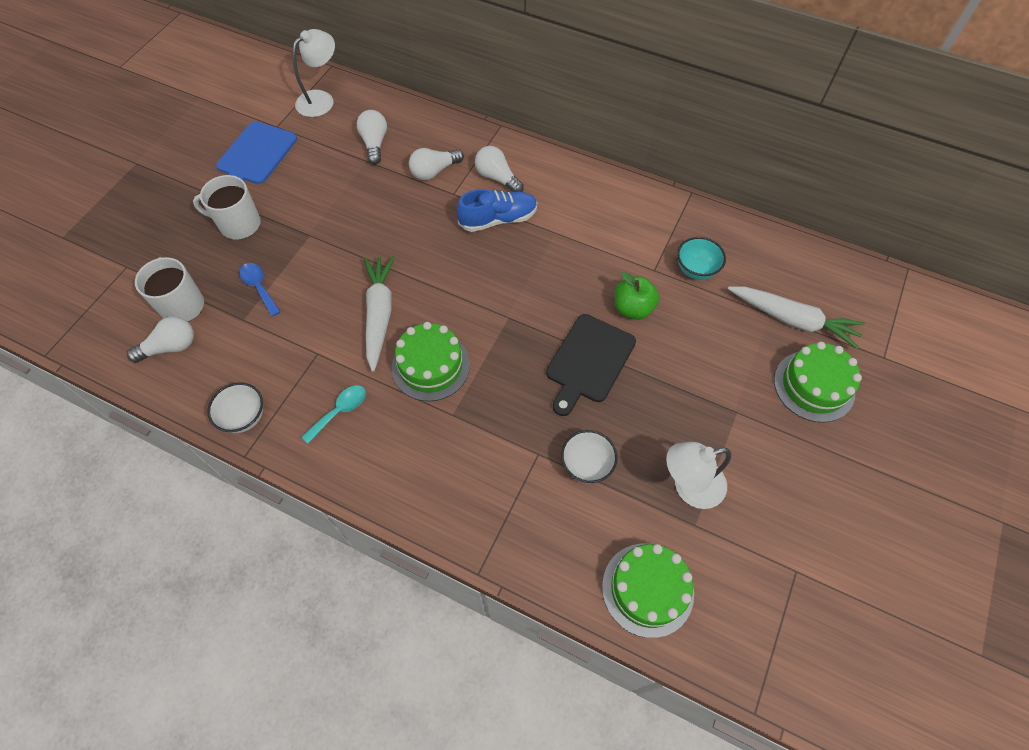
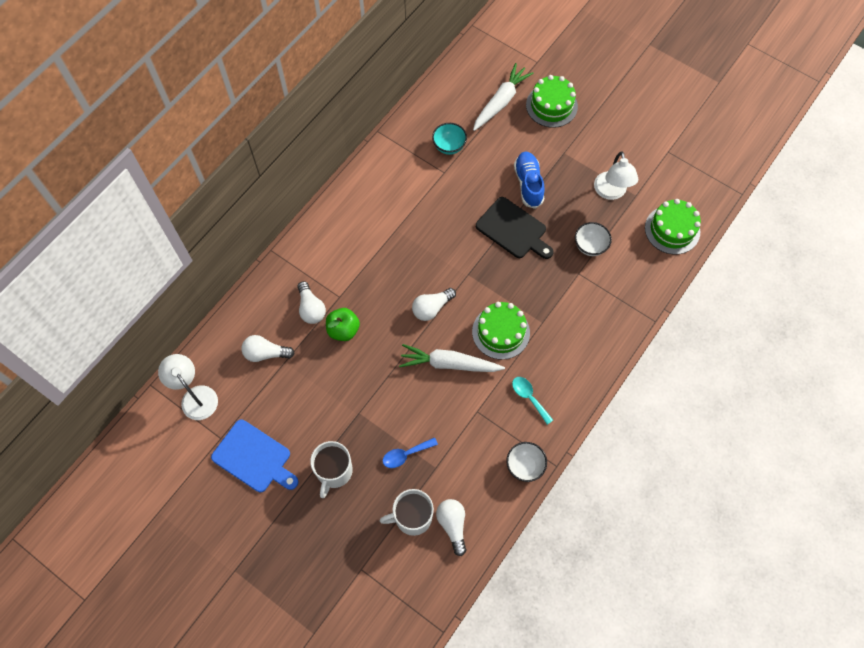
camera: 80 degrees left, 5 degrees up
(497, 178) = (330, 262): white light bulb -> white light bulb (432, 308)
(498, 219) = (374, 267): blue shoe -> blue shoe (528, 184)
(633, 308) = (474, 193): green apple -> green apple (343, 330)

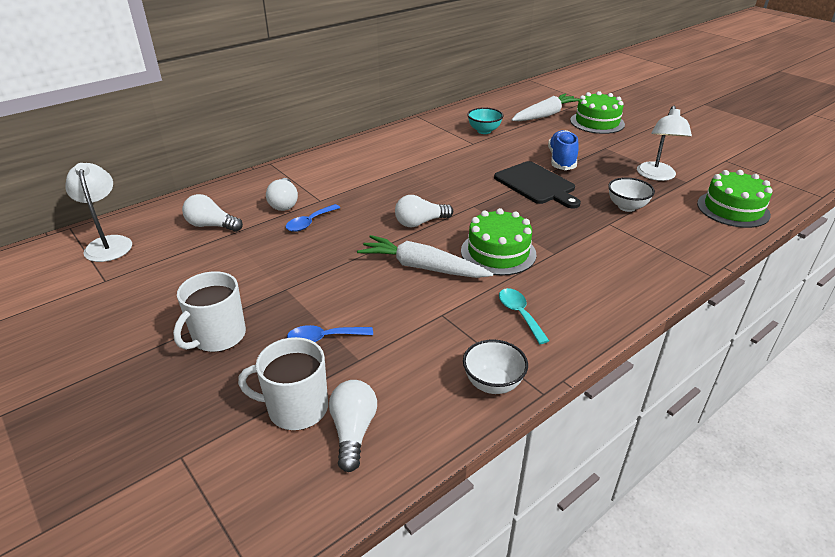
camera: 15 degrees right, 30 degrees down
(254, 458) = (129, 304): blue cutting board -> none
(343, 330) = (309, 223): green apple -> blue spoon

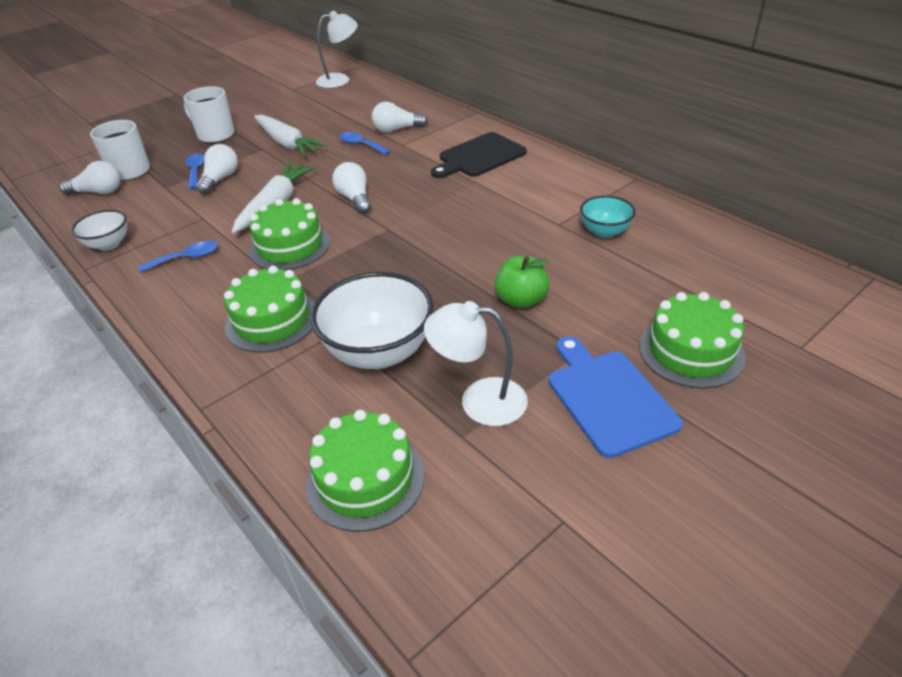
camera: 90 degrees right, 5 degrees up
(211, 226) = (360, 108): white light bulb -> white light bulb (220, 179)
(519, 314) = (186, 258): turquoise spoon -> blue spoon
(536, 184) = (442, 275): black cutting board -> black cutting board (479, 156)
(545, 115) = (696, 291): white carrot -> white carrot (287, 143)
(561, 160) = (521, 300): blue shoe -> green apple
(604, 253) = (272, 320): none -> green cake
(626, 207) = (379, 352): white bowl -> white bowl, size x1.82
(640, 144) = (608, 398): none -> blue cutting board

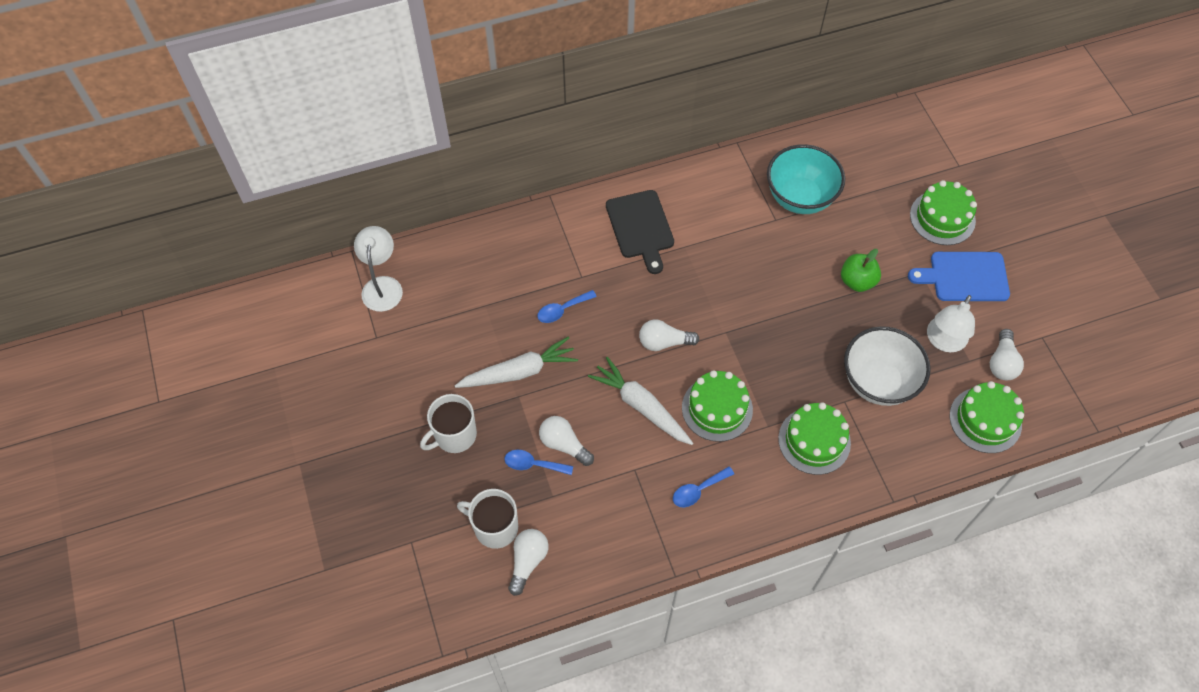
camera: 70 degrees left, 20 degrees up
(109, 245) = (642, 554): white bowl -> none
(186, 258) = (698, 490): blue spoon -> blue spoon turned 120 degrees counterclockwise
(397, 129) = (547, 271): white light bulb -> white light bulb (1002, 362)
(604, 232) = (800, 198): turquoise bowl -> turquoise bowl, size x1.82

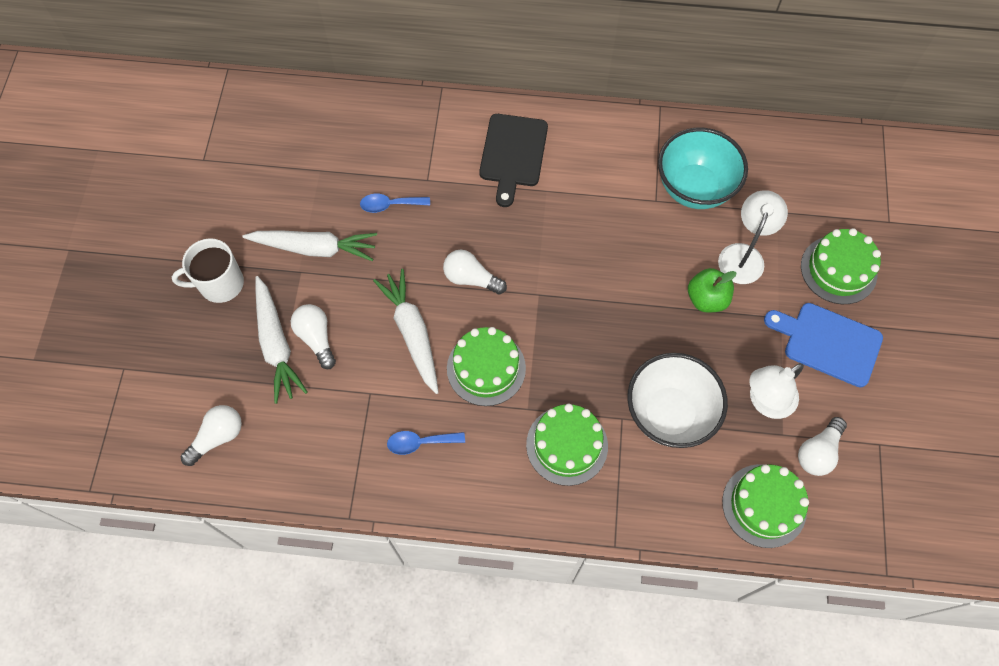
camera: 25 degrees right, 5 degrees up
(382, 286) = (236, 113): white lamp -> white lamp (744, 255)
(495, 527) = (206, 390): white mug -> none
(533, 464) = (276, 344): blue spoon -> white carrot

